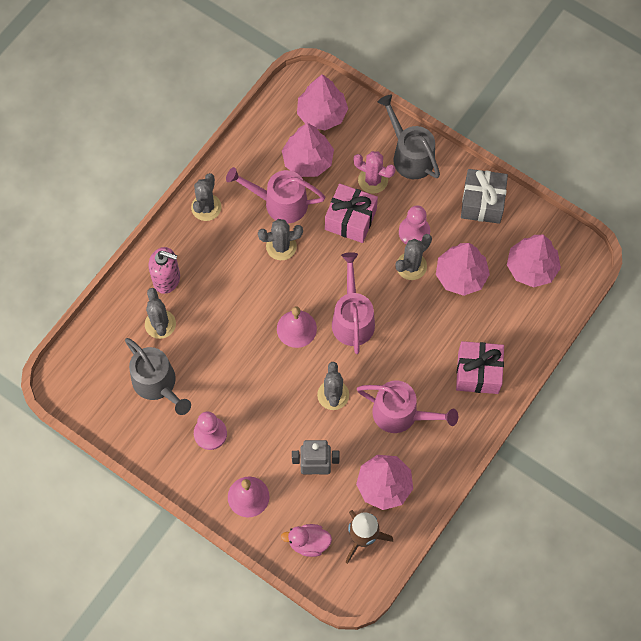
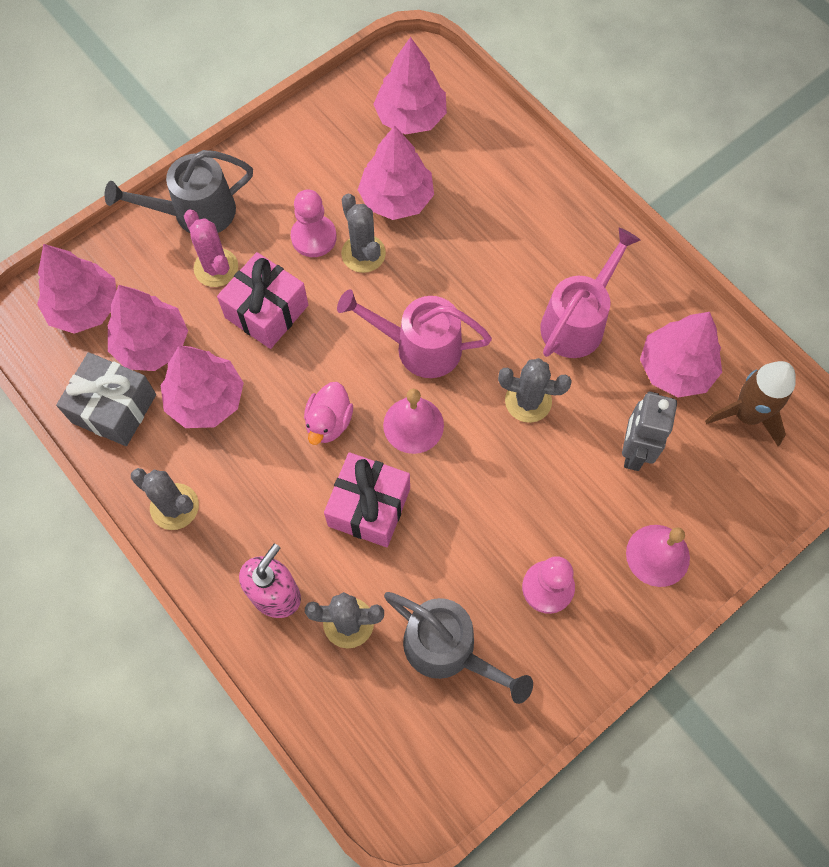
camera: 75 degrees left, 0 degrees up
(158, 384) = (448, 649): grey watering can -> grey watering can turned 60 degrees clockwise
(279, 203) = (206, 399): pink watering can -> pink tree
(281, 246) = (277, 414): grey cactus -> none
(308, 543) = (742, 488): pink duck -> pink duck (329, 422)
(373, 180) = (216, 268): pink cactus -> pink cactus turned 75 degrees counterclockwise
(478, 373) = (541, 215): pink gift -> pink gift (369, 507)
(482, 202) = (299, 146): grey gift -> grey gift (114, 408)

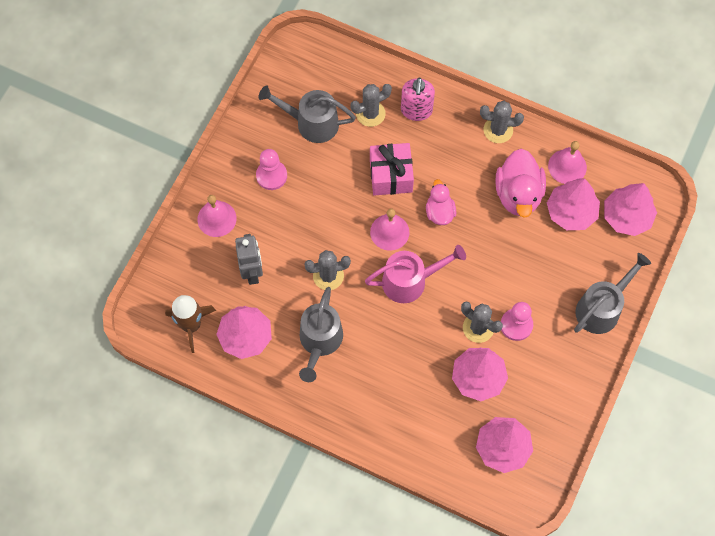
camera: 155 degrees right, 0 degrees up
(114, 408) = (567, 166): grey gift -> pink bell
(206, 399) = (518, 194): pink tree -> pink duck
(216, 268) = (564, 277): pink cactus -> none
(267, 311) = (516, 262): pink gift -> none
(577, 321) = (319, 341): pink watering can -> grey watering can

